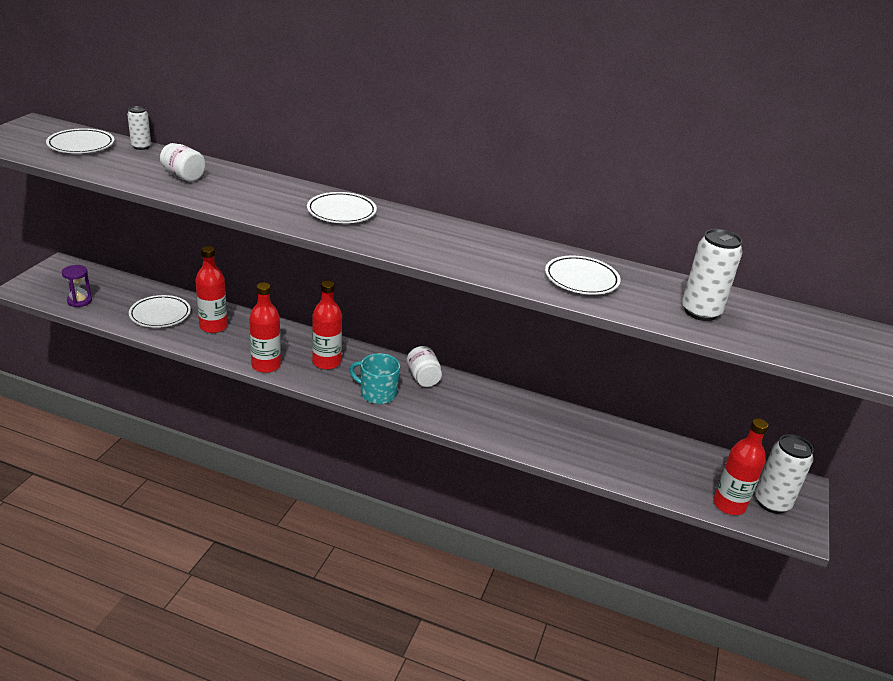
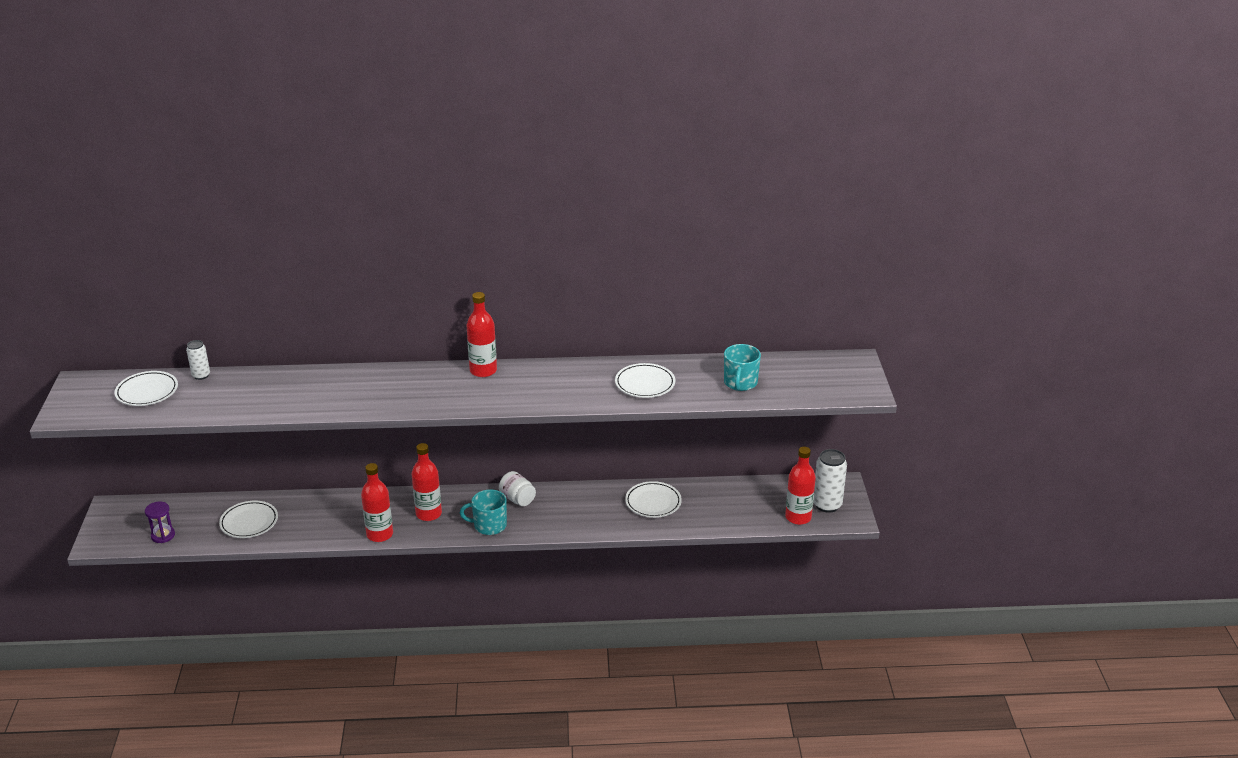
camera: 20 degrees left, 0 degrees up
(183, 176) = (268, 393): white jar -> none
(213, 326) = (306, 516): red bottle -> red bottle (483, 371)
(341, 212) = (426, 384): white plate -> white plate (653, 502)
(700, 312) = (740, 383): white can -> turquoise mug

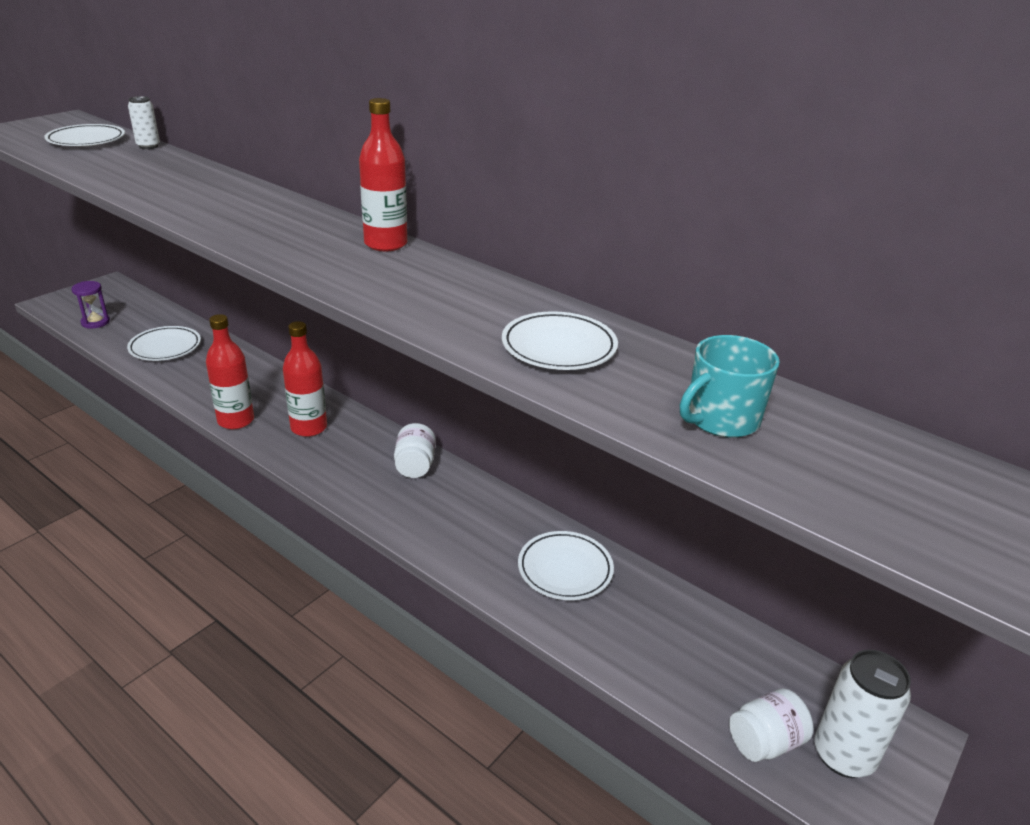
camera: 40 degrees right, 0 degrees up
(489, 525) = (343, 476): turquoise mug -> none
(798, 517) = (765, 742): red bottle -> white jar

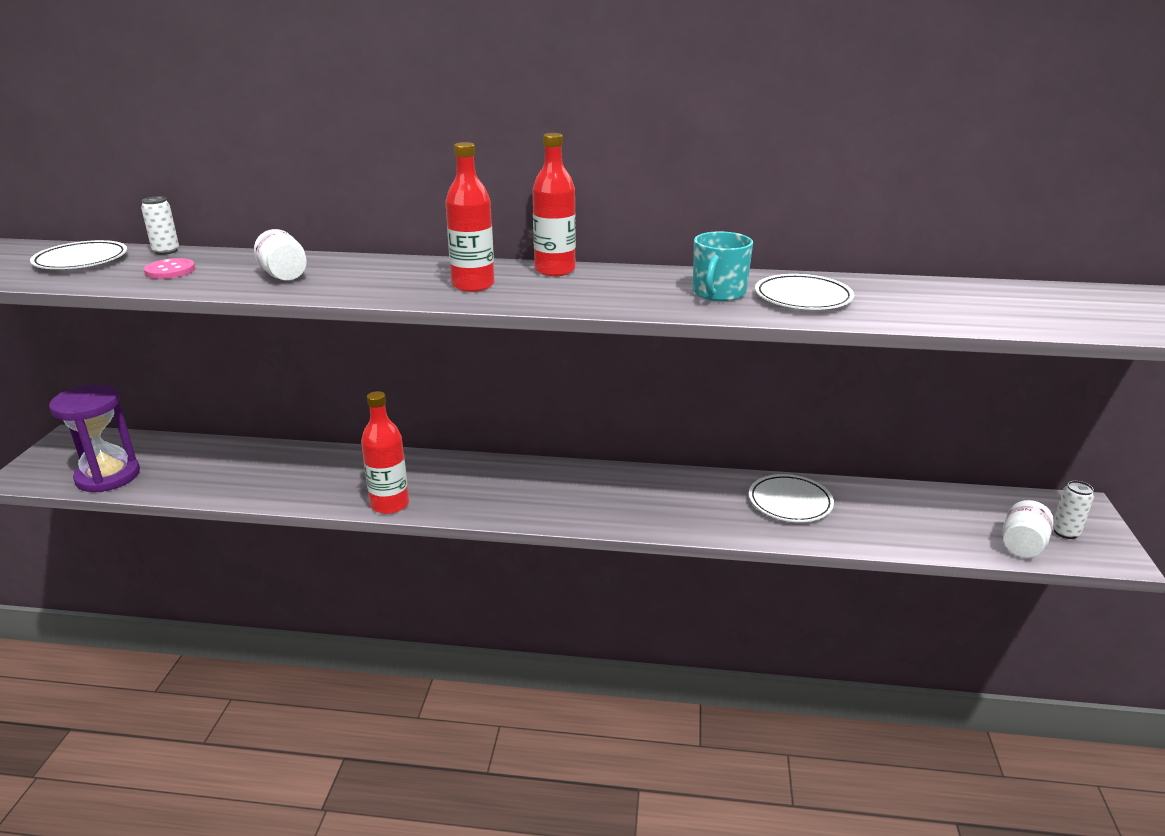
camera: 30 degrees left, 5 degrees down
(95, 322) = (108, 476): purple hourglass -> purple hourglass, size x1.86
(120, 163) = (170, 271): none -> pink button
(165, 347) = (225, 472): white plate -> none
(309, 428) = (466, 485): red bottle -> red bottle (473, 285)
(415, 465) = (593, 479): white jar -> white jar (284, 275)
(721, 419) = (962, 307): turquoise mug -> turquoise mug (718, 293)
(843, 755) = (1065, 532): white can -> white can, size x0.58

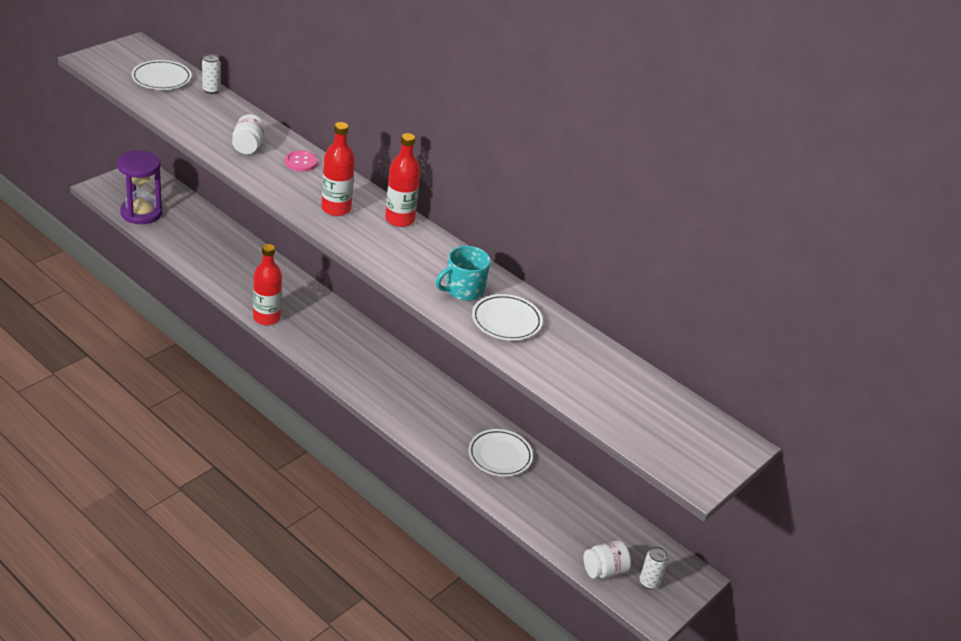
camera: 30 degrees right, 10 degrees up
(170, 271) = (196, 112): pink button -> pink button (301, 162)

